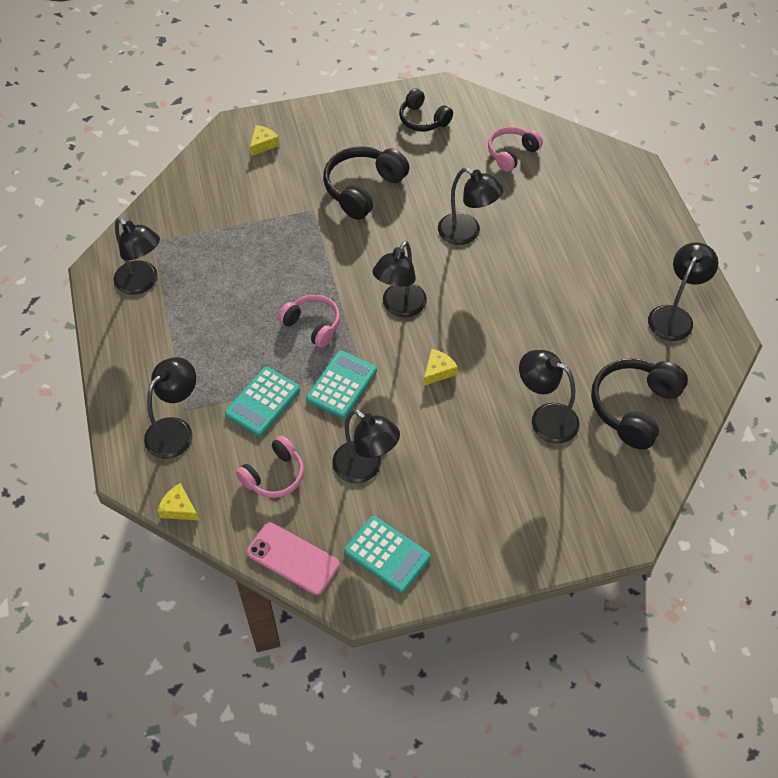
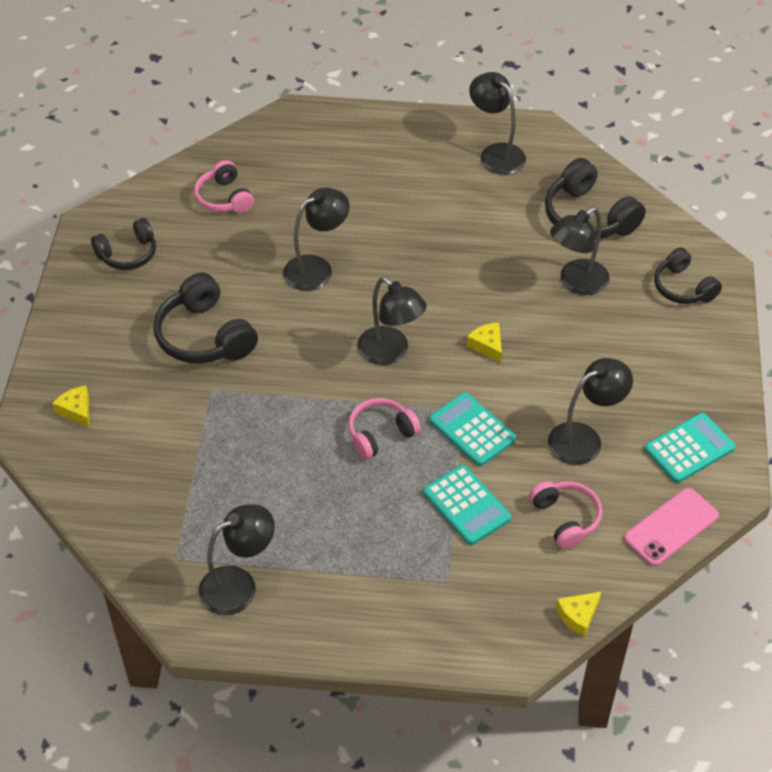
camera: 70 degrees left, 5 degrees down
(176, 430) = (473, 597): black lamp -> none
(584, 507) = (683, 287): none -> black headphones

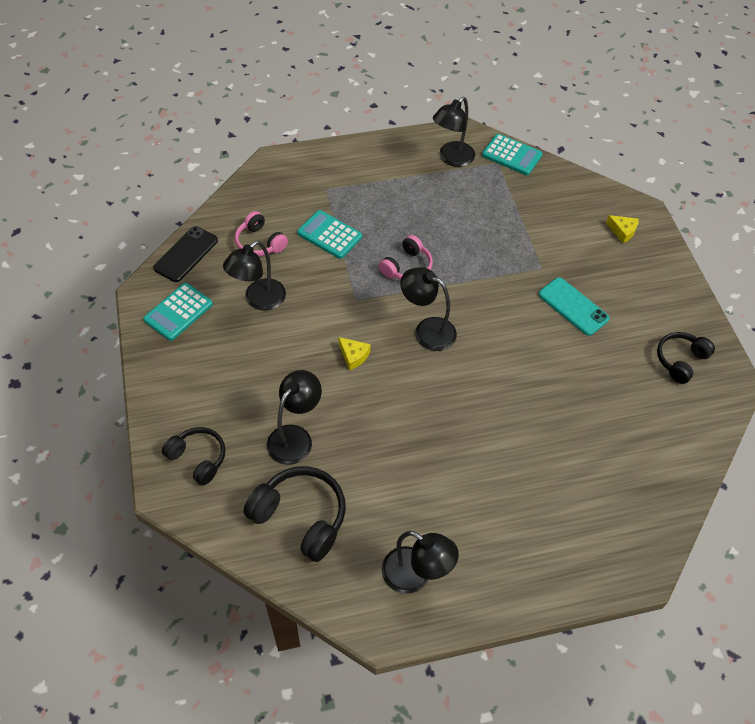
camera: 160 degrees right, 5 degrees up
(204, 336) = (573, 306): black headphones -> turquoise phone
(224, 198) = (642, 440): pink headphones -> none
(317, 268) = (522, 389): black lamp -> none
(472, 430) = (343, 286): turquoise calculator -> turquoise calculator (511, 155)
(578, 616) = (239, 189): yellow cheese -> none
(671, 527) = (186, 254): pink phone -> black phone

